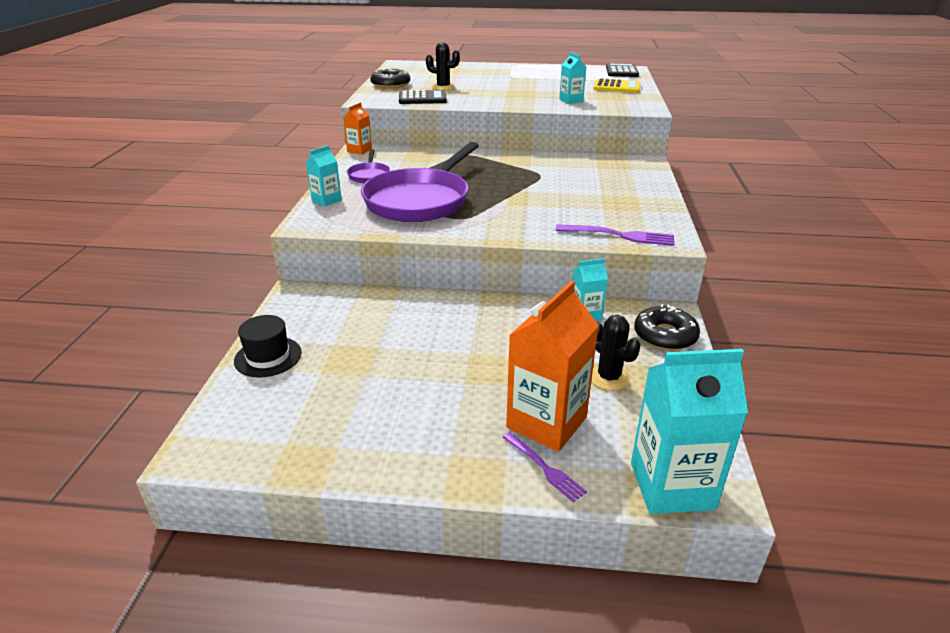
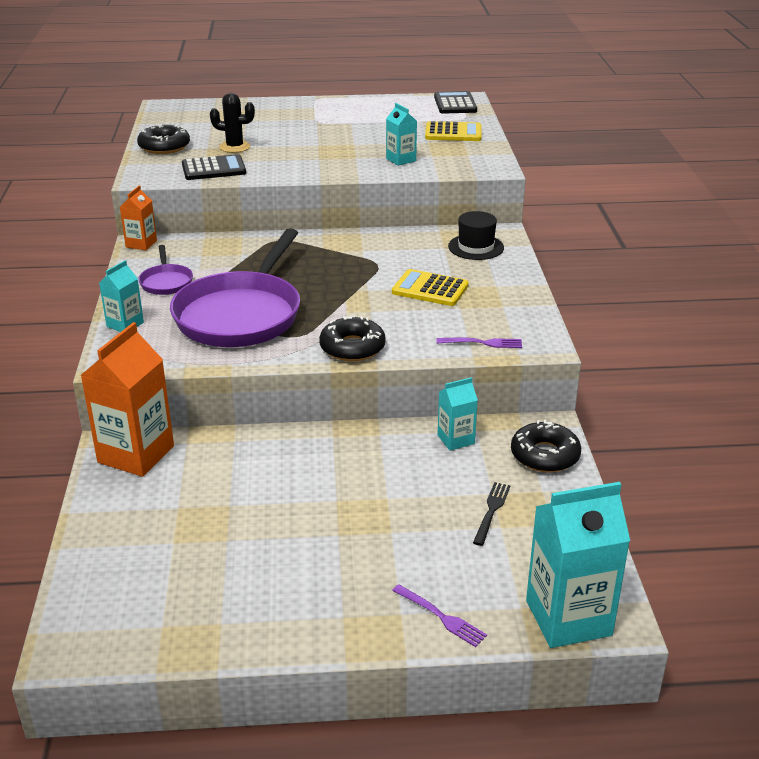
camera: 10 degrees left, 0 degrees up
(268, 357) = (106, 531): black hat -> black hat (476, 247)
(505, 230) = (352, 347): none -> black donut
(546, 422) = (434, 569): orange carton -> orange carton (136, 454)
(580, 194) = (430, 289): none -> yellow calculator
(608, 377) = (491, 511): black cactus -> black fork
(619, 235) = (482, 343): purple fork -> purple fork, size x0.64

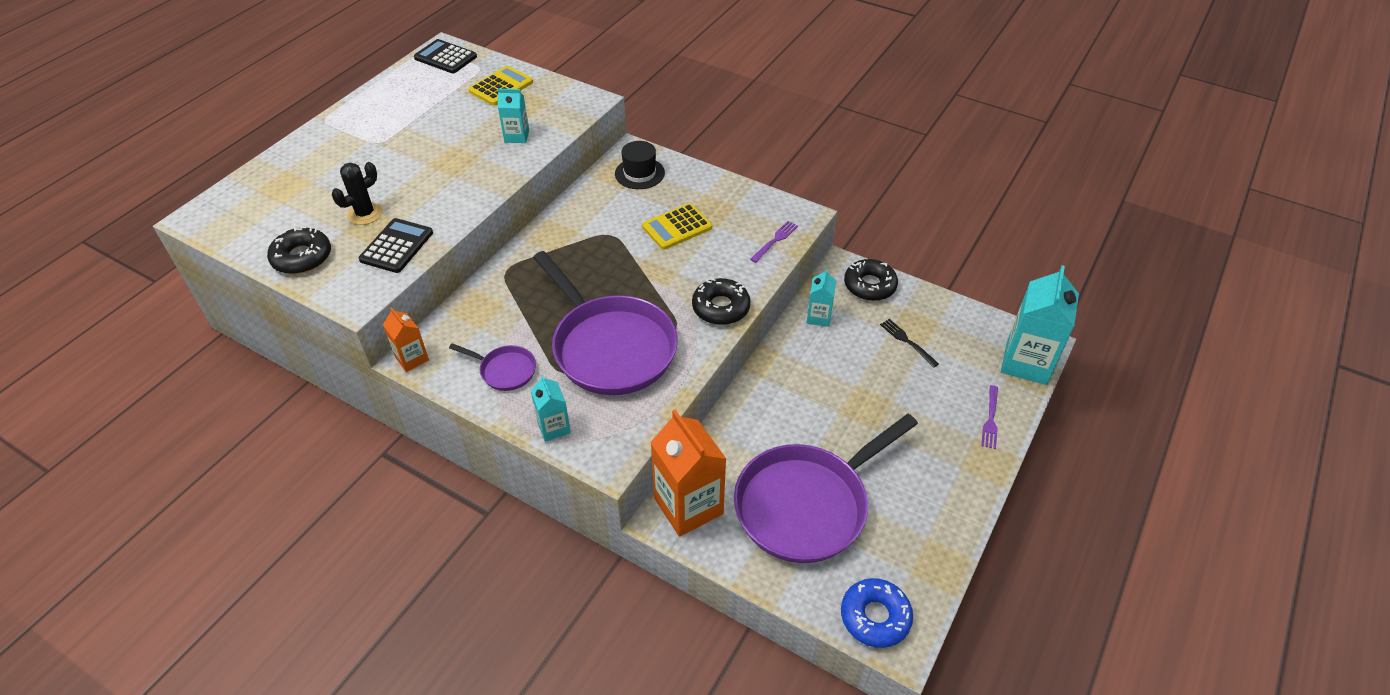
camera: 55 degrees left, 15 degrees up
(87, 620) = (875, 617): none -> blue donut
(196, 523) = (807, 504): none -> purple pan
(441, 617) = (990, 419): purple fork -> purple fork turned 120 degrees clockwise

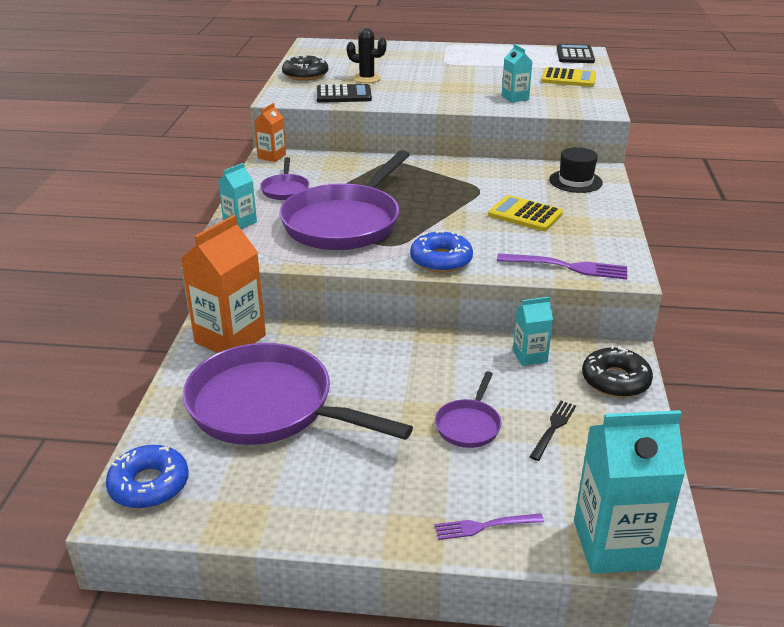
camera: 65 degrees right, 15 degrees down
(721, 307) = (441, 260): black donut -> blue donut
(775, 240) = (567, 267): purple fork -> purple fork, size x1.56
(884, 385) = (469, 425): none -> purple pan

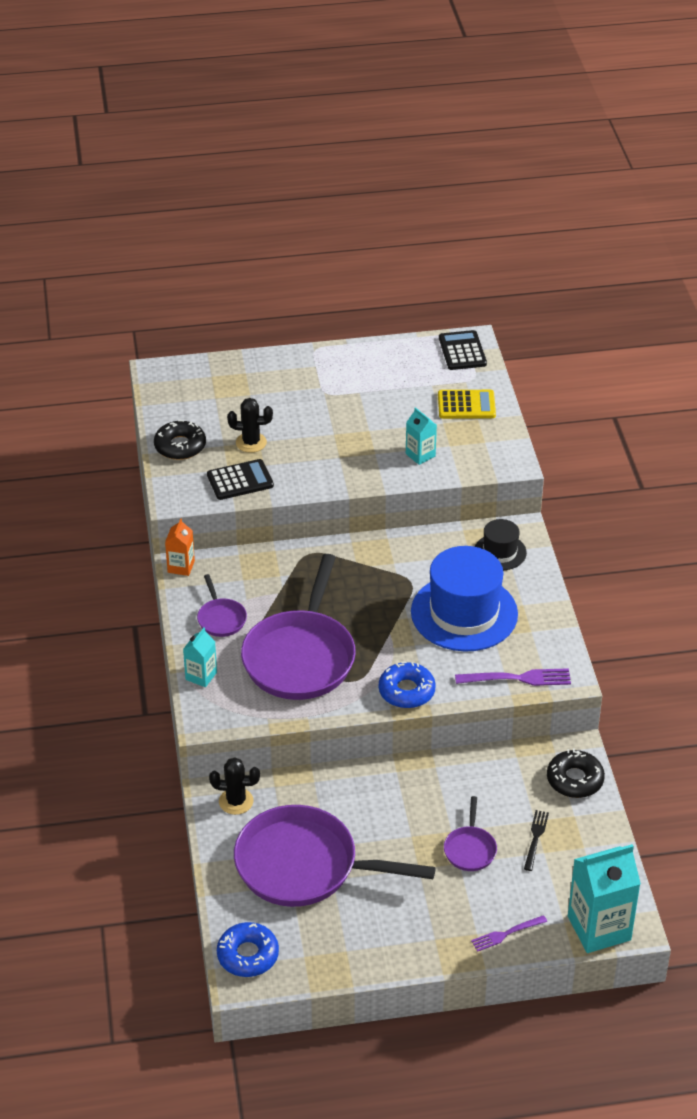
camera: 15 degrees left, 10 degrees up
(230, 339) = (236, 801): orange carton -> black cactus
(525, 214) = (464, 613): yellow calculator -> blue hat
(529, 356) = (500, 768): turquoise carton -> none

